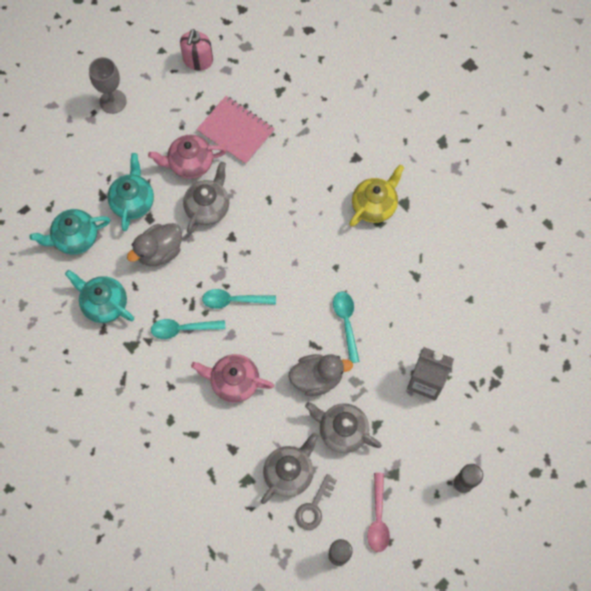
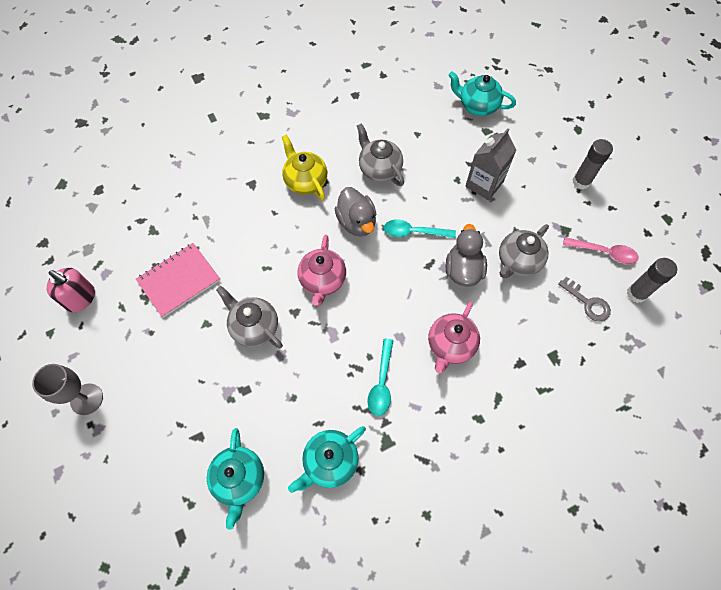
camera: 75 degrees left, 5 degrees down
(133, 201) = (218, 403): turquoise teapot -> turquoise teapot (477, 106)
(159, 251) = (287, 387): grey duck -> grey duck (356, 222)
(190, 164) = (197, 333): pink teapot -> pink teapot (322, 281)
(234, 300) = (364, 325): turquoise spoon -> none
(289, 472) = (551, 316): grey teapot -> grey teapot (379, 169)

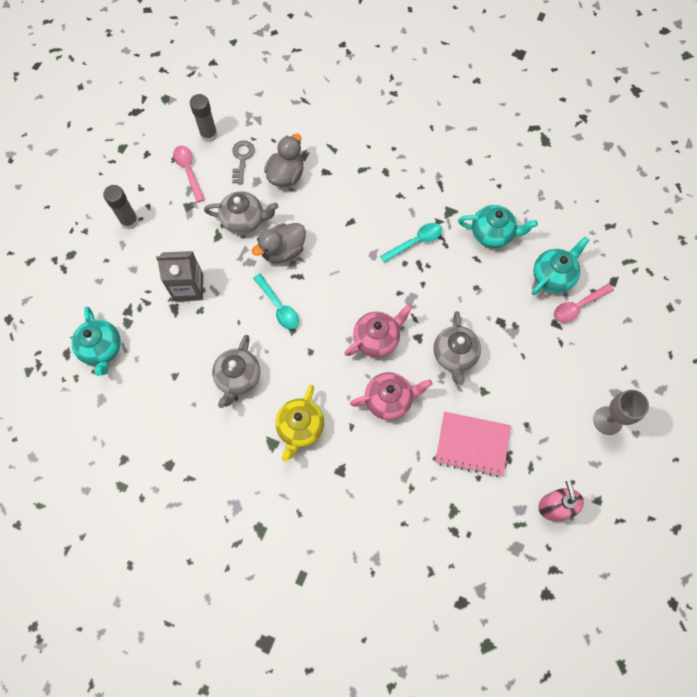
camera: 130 degrees left, 5 degrees up
(192, 474) = (578, 306): none -> pink spoon
(356, 222) = (305, 355): grey duck -> grey duck (286, 175)
(450, 345) = (350, 219): pink teapot -> pink teapot (389, 399)

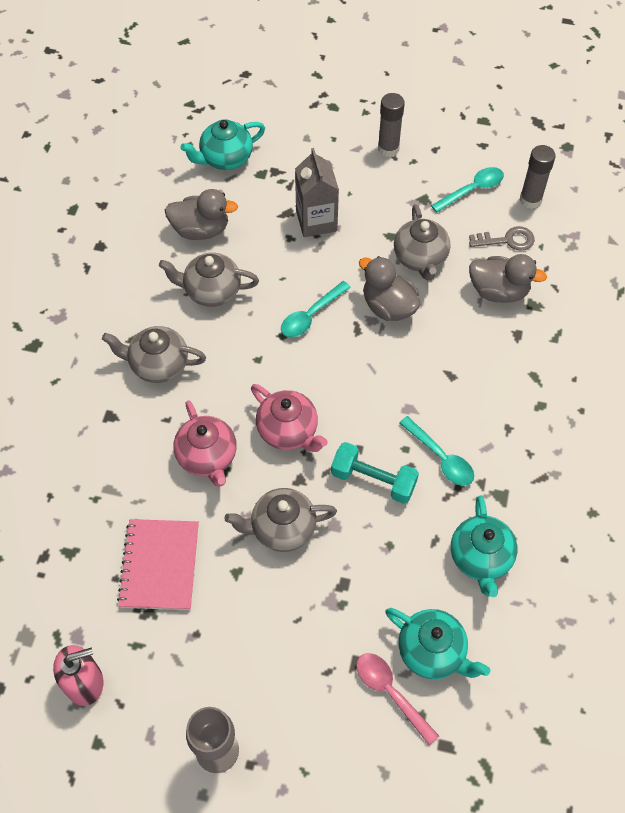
camera: 80 degrees right, 10 degrees down
(174, 378) = (201, 230): none -> grey duck
(188, 171) = (472, 190): pink spoon -> turquoise spoon
(300, 428) = (158, 365): yellow teapot -> grey teapot
(426, 288) = (373, 480): none -> turquoise dumbbell

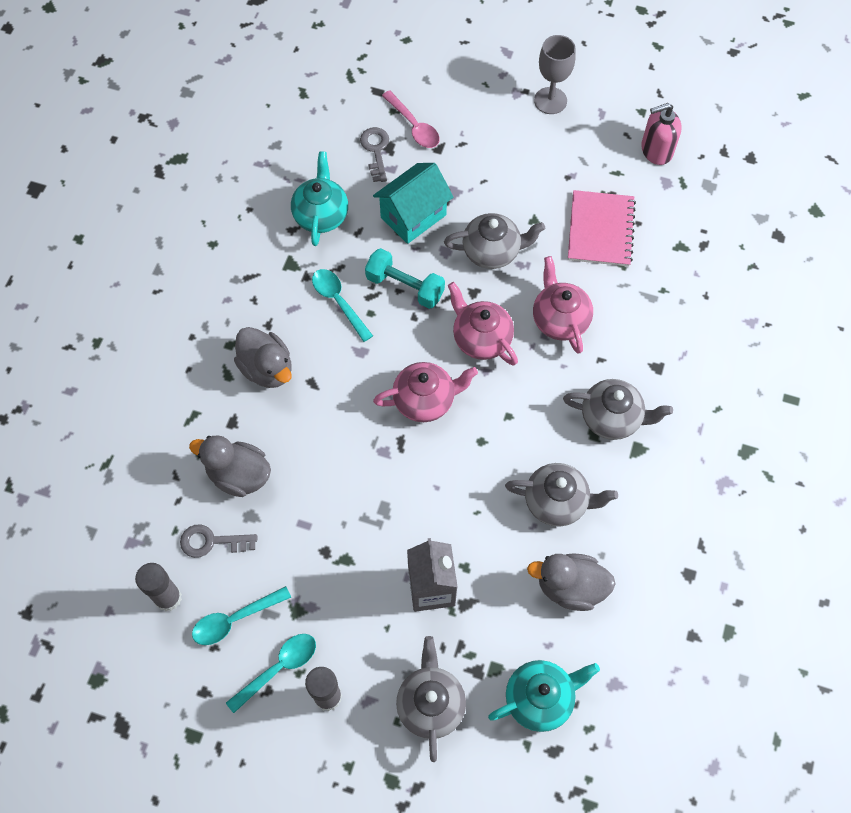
camera: 175 degrees left, 5 degrees up
(311, 315) = (448, 462): turquoise spoon -> turquoise spoon (278, 668)
(338, 367) = (425, 400): none -> pink teapot
(375, 565) = (413, 216): none -> turquoise house
(388, 306) = (363, 466): grey duck -> grey duck (267, 369)
(420, 258) = (317, 525): grey teapot -> grey teapot (430, 704)
(432, 651) = (376, 151): turquoise teapot -> grey key

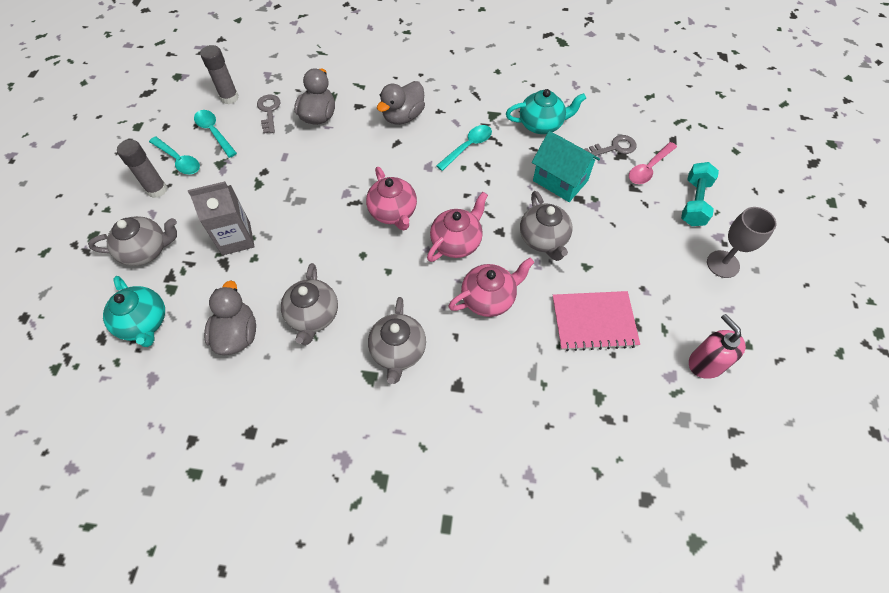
camera: 80 degrees right, 5 degrees down
(405, 286) = (492, 185): turquoise dumbbell -> turquoise dumbbell (694, 202)

